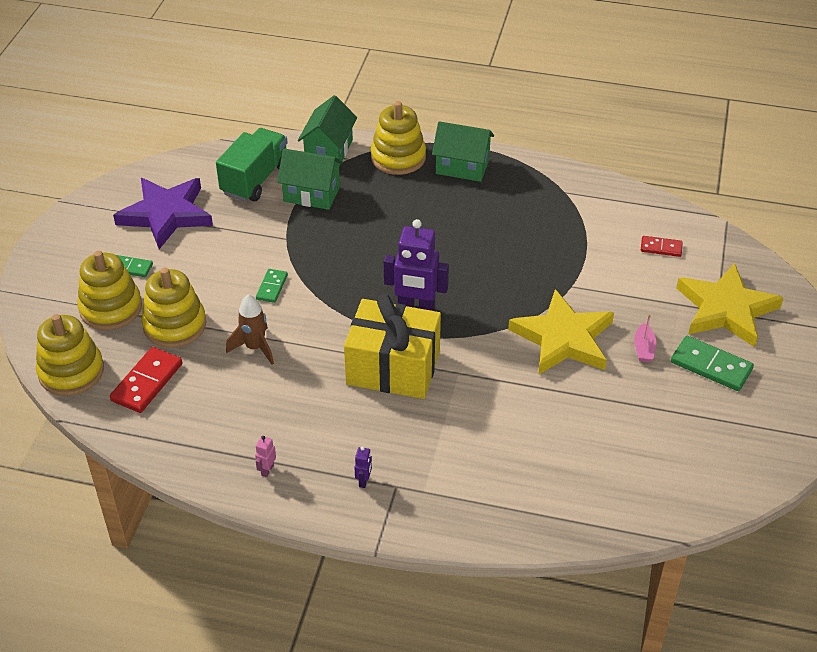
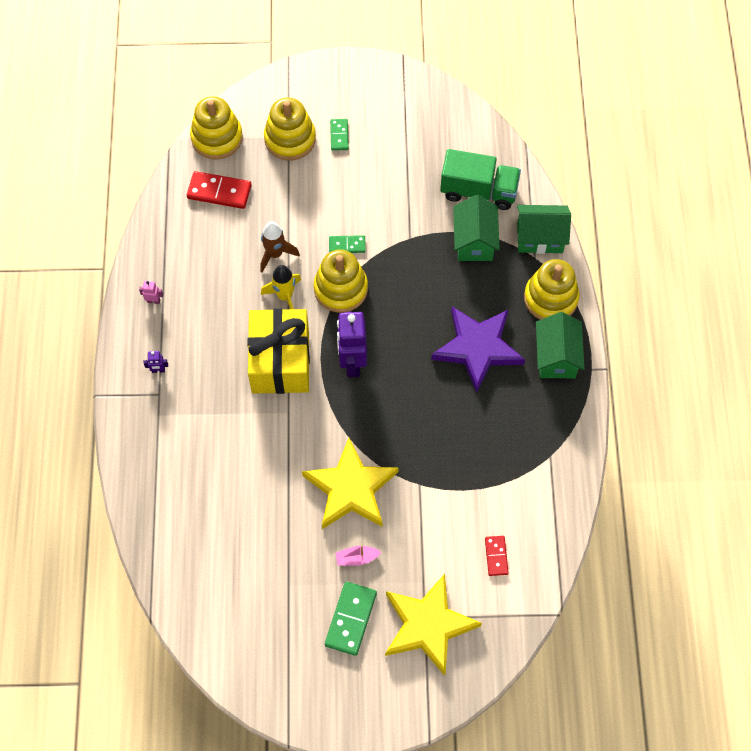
camera: 75 degrees right, 20 degrees up
(166, 215) = (410, 138): purple star -> purple star (478, 348)
(175, 325) = (284, 189): yellow stacking toy -> yellow stacking toy (341, 289)
(313, 349) = (285, 296): none -> yellow rocket

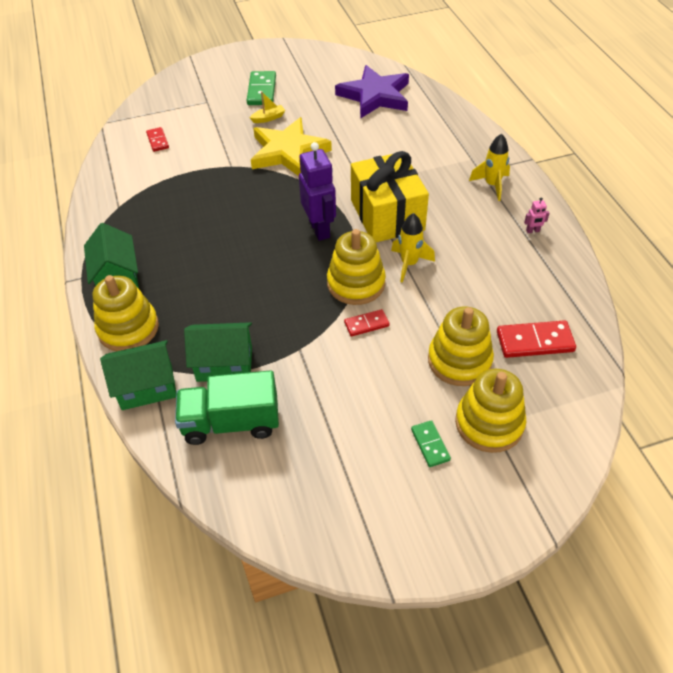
camera: 165 degrees right, 15 degrees down
(158, 370) = (492, 185): purple robot -> yellow rocket
(217, 138) = (577, 400): yellow stacking toy -> yellow stacking toy (459, 360)
(275, 254) = (439, 297): brown rocket -> none
(347, 245) = (366, 324): green domino -> red domino
(357, 558) = (268, 118): pink boat -> yellow boat
(428, 625) = (203, 99): yellow star -> none
(474, 241) = (224, 364): green house -> green house turned 75 degrees counterclockwise
(478, 348) = (200, 267): purple star -> purple star (375, 96)

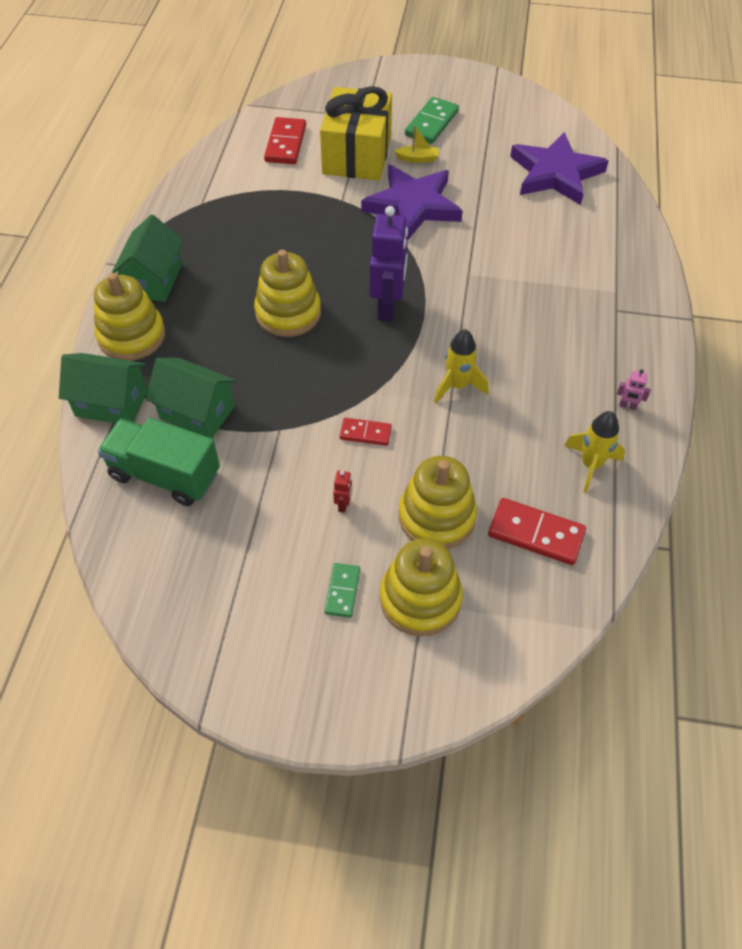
camera: 25 degrees right, 5 degrees up
(158, 141) = (286, 144): red domino -> red domino, size x1.68
(288, 152) = (413, 206): yellow star -> purple star
(356, 283) = (385, 384): yellow stacking toy -> yellow stacking toy (288, 313)
(386, 382) = (343, 504): none -> red robot
(387, 215) = (471, 320): yellow gift -> yellow gift (357, 155)
(492, 185) = (618, 332): yellow rocket -> yellow rocket (590, 465)

